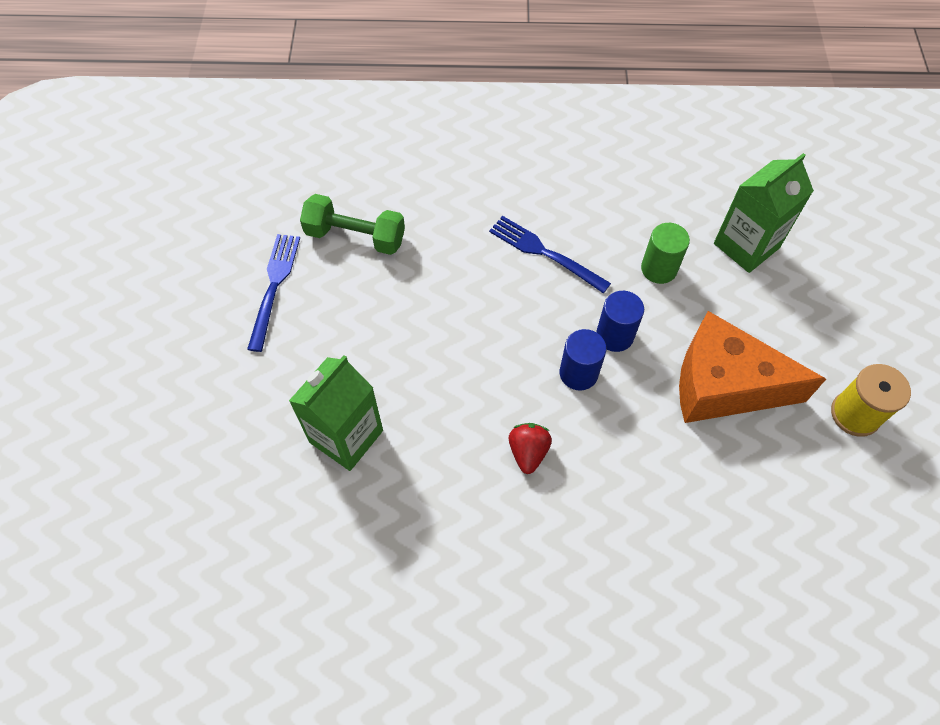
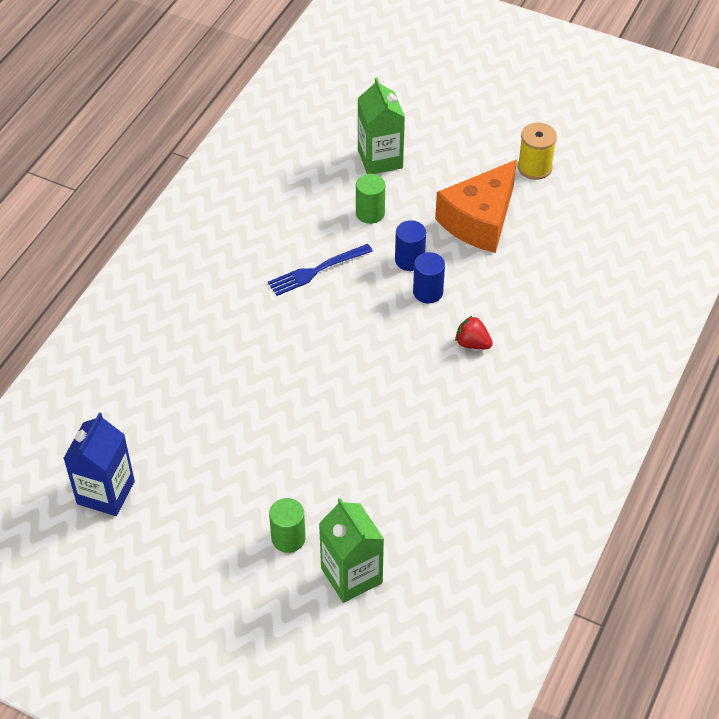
camera: 65 degrees left, 10 degrees down
(177, 374) = (288, 538): none -> green cylinder
(178, 198) = (105, 492): none -> blue carton
(274, 286) = (242, 449): blue fork -> none
(346, 436) = (404, 444): green carton -> green carton (351, 575)
(355, 236) = (227, 380): green dumbbell -> none

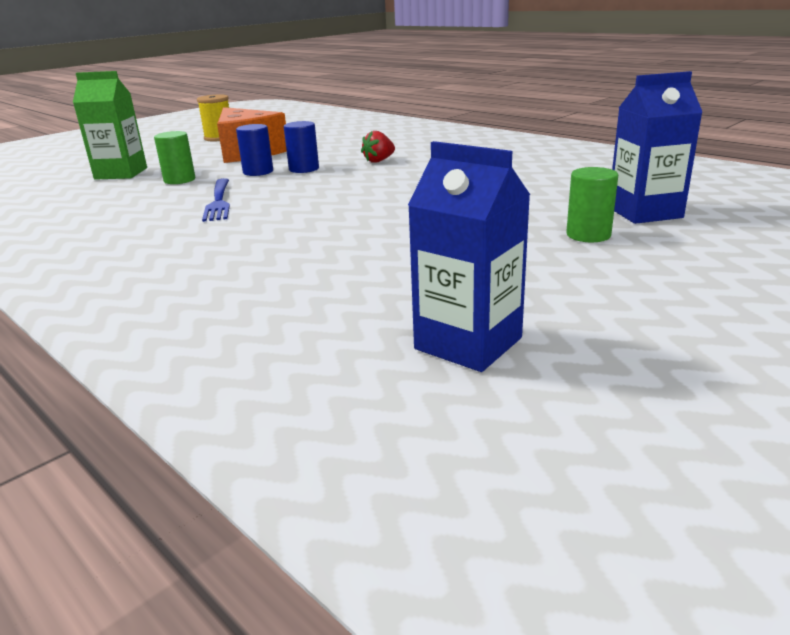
camera: 70 degrees left, 25 degrees down
(351, 575) = (644, 212): green carton -> blue carton

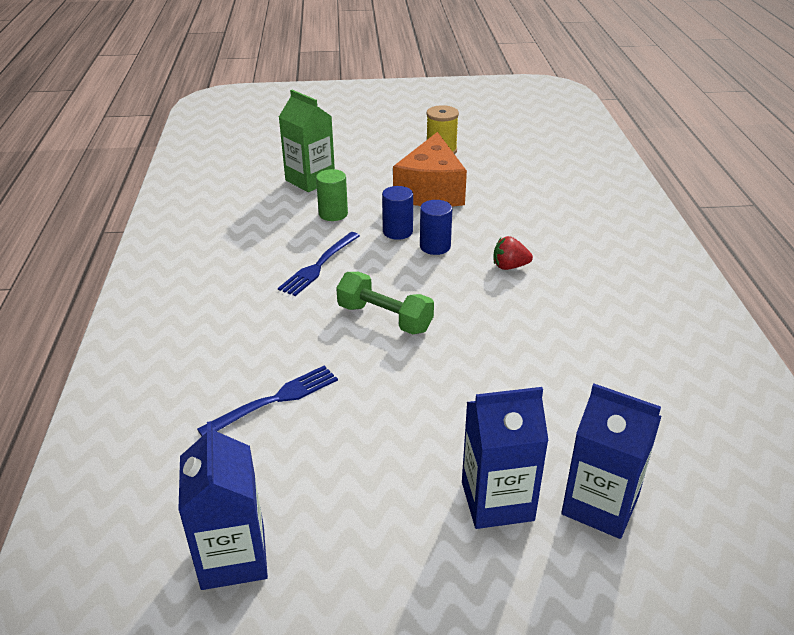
camera: 40 degrees right, 10 degrees up
(322, 264) = (275, 400): none -> blue fork
(332, 203) = (385, 318): none -> green dumbbell
(588, 235) = (497, 501): green cylinder -> blue carton

